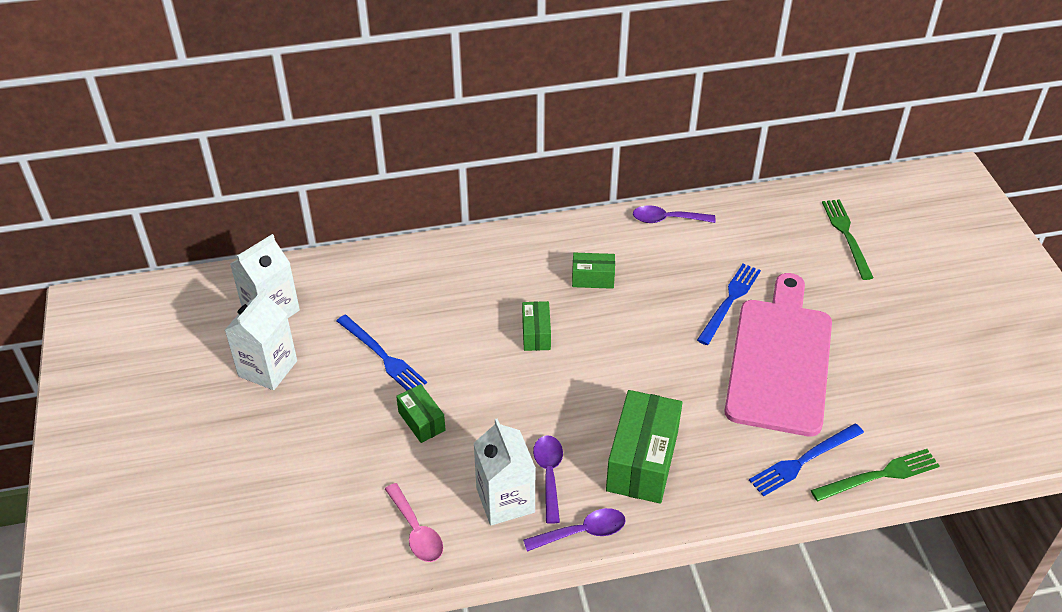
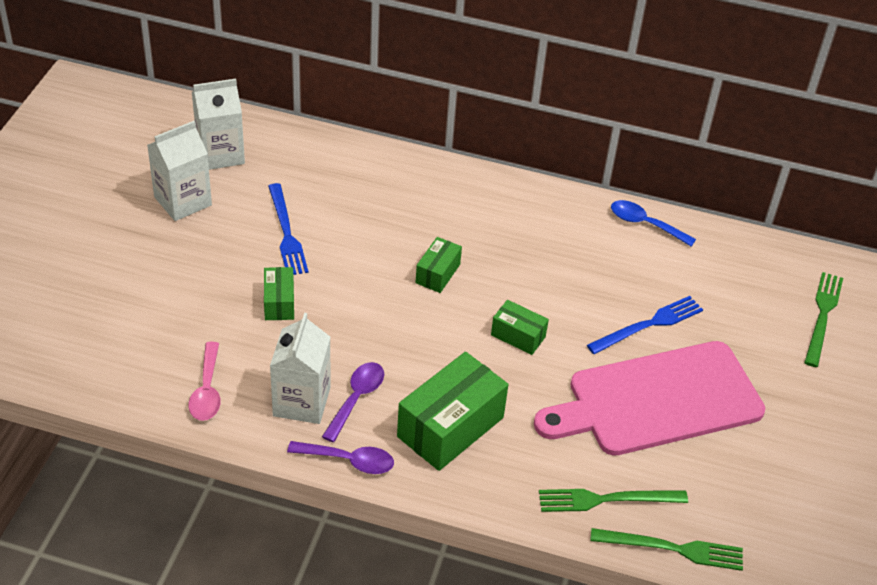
camera: 25 degrees right, 0 degrees up
(593, 278) = (529, 247): green box -> green box (518, 336)
(667, 219) = (645, 224): purple spoon -> blue spoon
(780, 360) = (657, 400): pink cutting board -> pink cutting board turned 150 degrees counterclockwise
(803, 461) = (607, 500): blue fork -> green fork

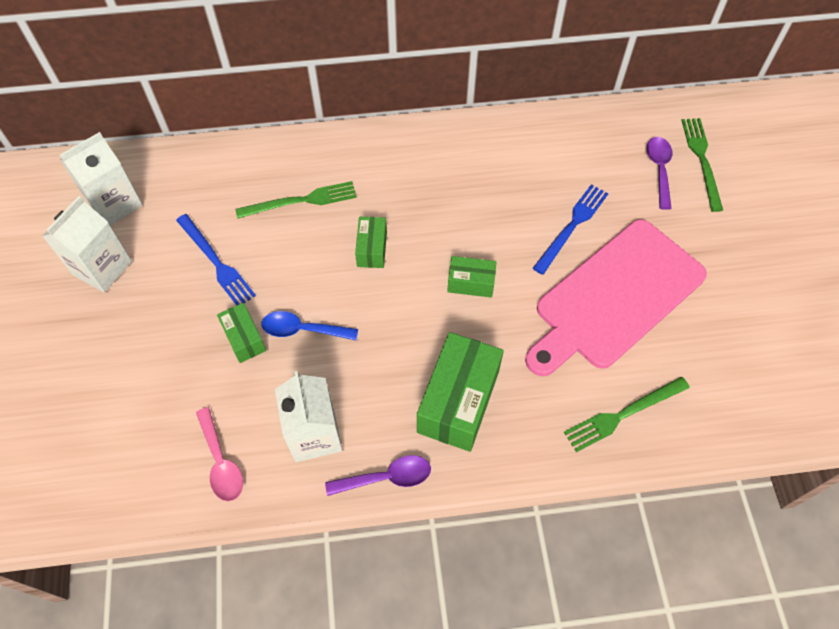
camera: 20 degrees left, 15 degrees up
(356, 398) = (362, 409): purple spoon -> purple spoon (659, 169)
(645, 224) = (521, 129): blue spoon -> blue spoon (302, 330)
(672, 549) = (699, 438): green fork -> green fork (301, 201)

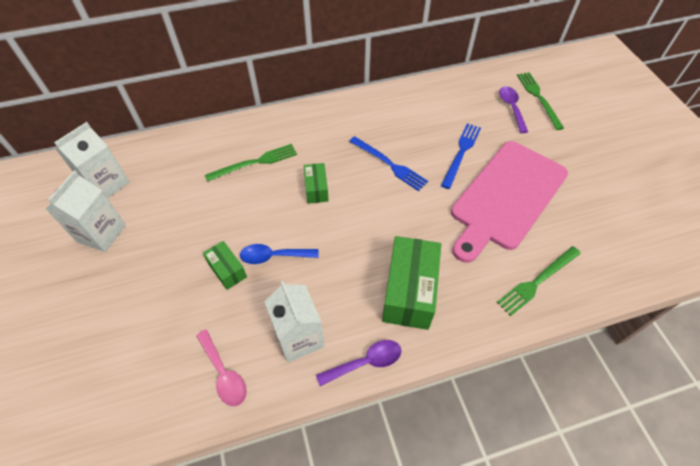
camera: 10 degrees left, 5 degrees down
(216, 262) = (195, 216): blue fork -> blue fork (389, 164)
(471, 283) = (397, 203): green box -> none

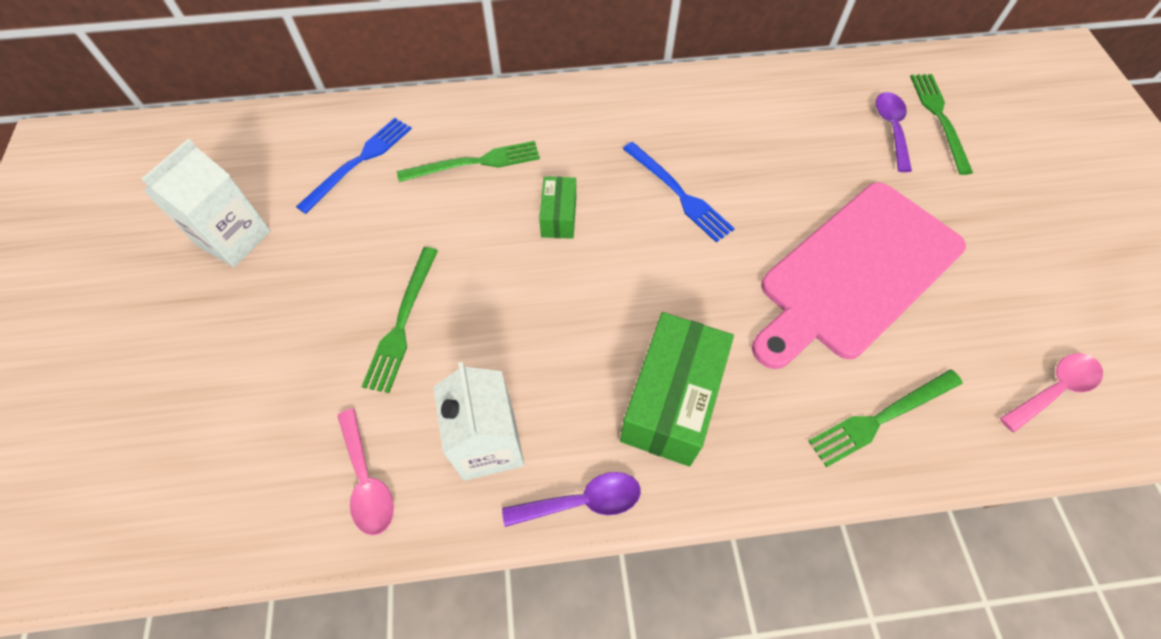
camera: 10 degrees right, 5 degrees up
(107, 184) = (255, 166): white carton -> none
(227, 270) = (402, 322): green box -> green fork
(273, 256) = (475, 312): blue spoon -> none
(461, 153) = (795, 191): blue fork -> blue fork (359, 162)
(633, 248) = (1053, 389): none -> pink spoon

